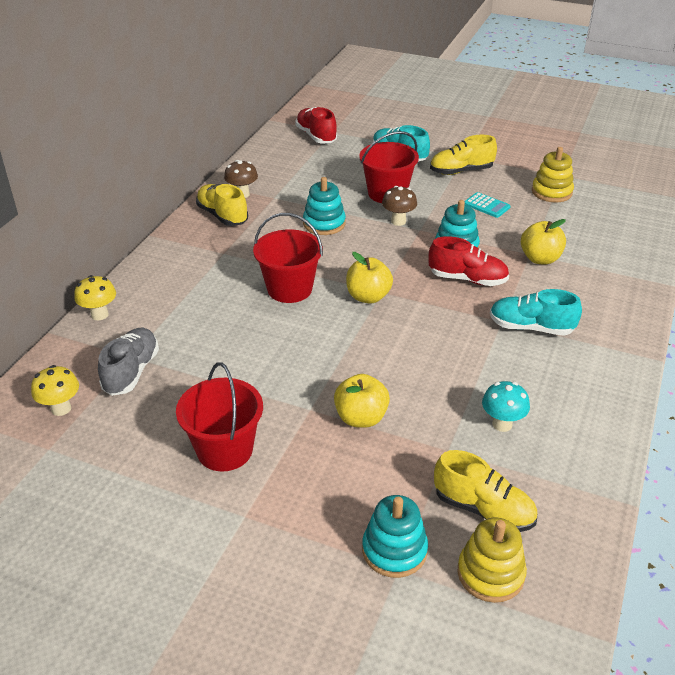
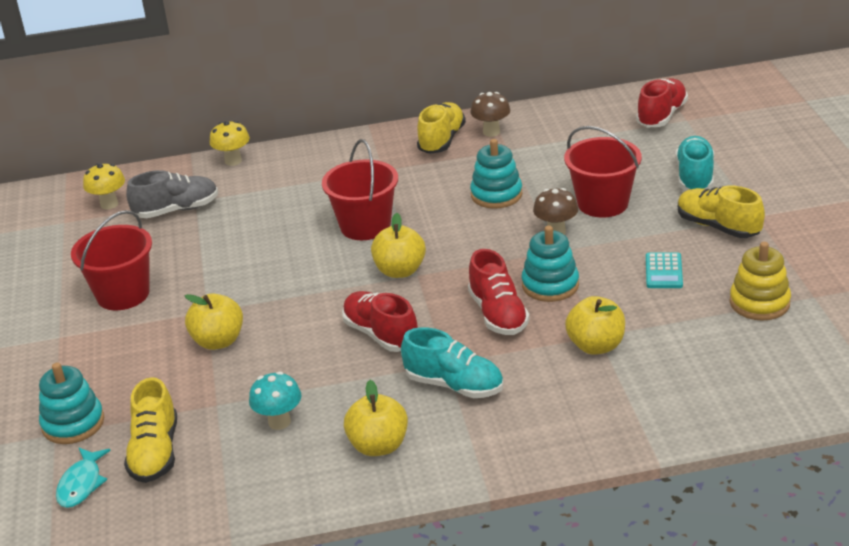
camera: 60 degrees right, 5 degrees down
(439, 335) = (381, 335): none -> red shoe
(490, 574) = (81, 484): yellow stacking toy -> turquoise fish
(531, 327) = (454, 385): turquoise shoe -> turquoise shoe turned 135 degrees clockwise
(572, 387) = (378, 446): none -> yellow apple

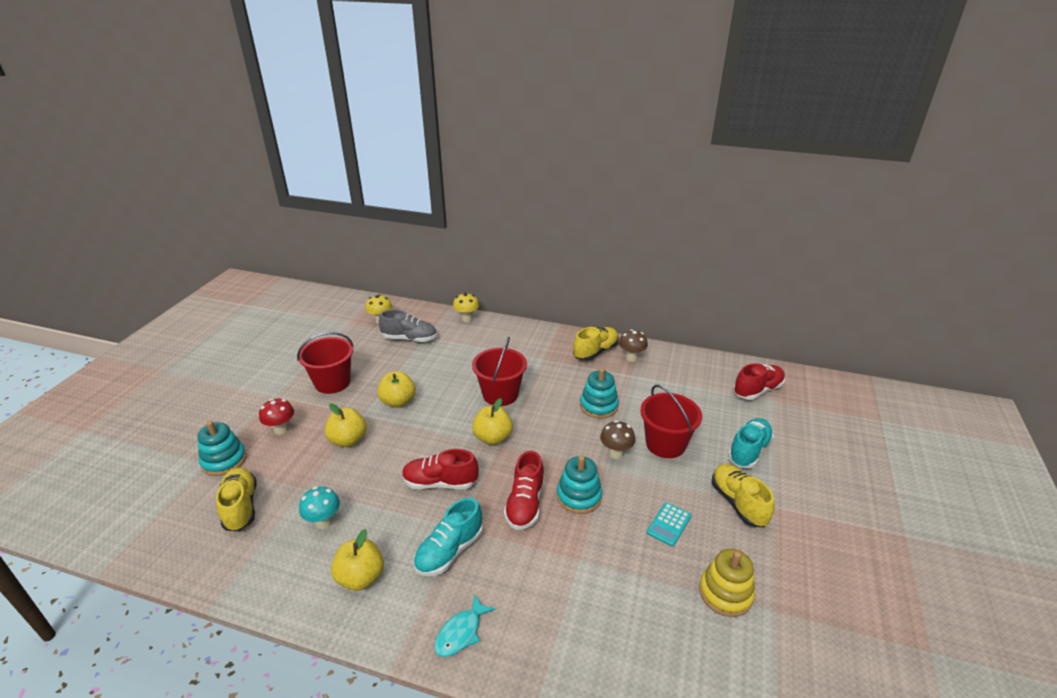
camera: 25 degrees right, 0 degrees up
(81, 484) = (184, 509): turquoise fish -> turquoise fish (461, 632)
(112, 366) = (281, 429): none -> red mushroom
(155, 452) = (241, 507): yellow shoe -> yellow shoe turned 135 degrees clockwise
(381, 335) = (440, 483): red shoe -> red shoe turned 75 degrees counterclockwise
(454, 385) = (449, 551): turquoise shoe -> turquoise shoe turned 75 degrees clockwise
(596, 346) = (570, 568): yellow apple -> yellow apple (398, 401)

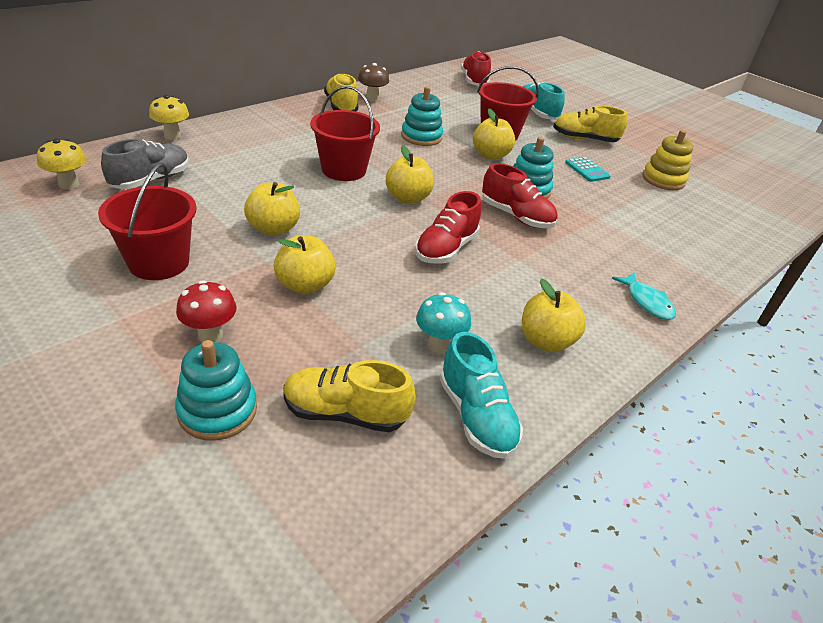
camera: 65 degrees left, 5 degrees up
(449, 551) = (546, 275): turquoise shoe -> turquoise shoe (476, 416)
(616, 453) = (490, 155): brown mushroom -> yellow apple

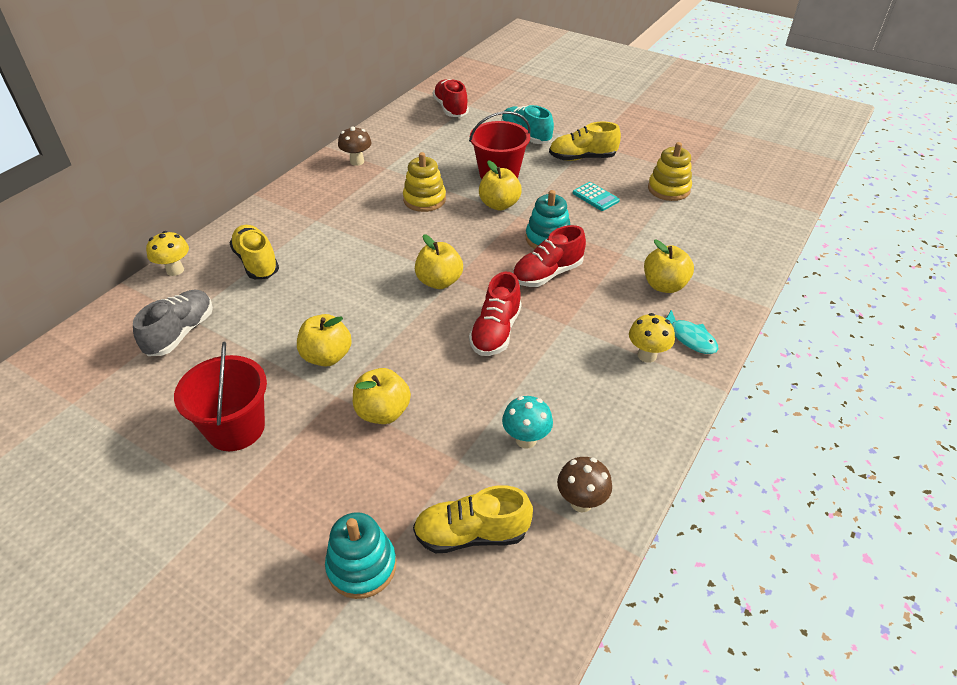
camera: 10 degrees left, 5 degrees up
(69, 184) = (100, 362): yellow mushroom -> yellow mushroom (647, 355)
(210, 335) = (320, 492): red mushroom -> none
(341, 106) = (329, 181): yellow shoe -> yellow shoe (257, 262)
(343, 170) = (365, 264): red bucket -> none
(421, 137) = (424, 199): turquoise stacking toy -> yellow stacking toy
(476, 416) = (581, 502): turquoise shoe -> brown mushroom
(516, 216) = (547, 274): red shoe -> red shoe turned 120 degrees clockwise
(545, 341) = (615, 407): yellow apple -> yellow apple (664, 285)

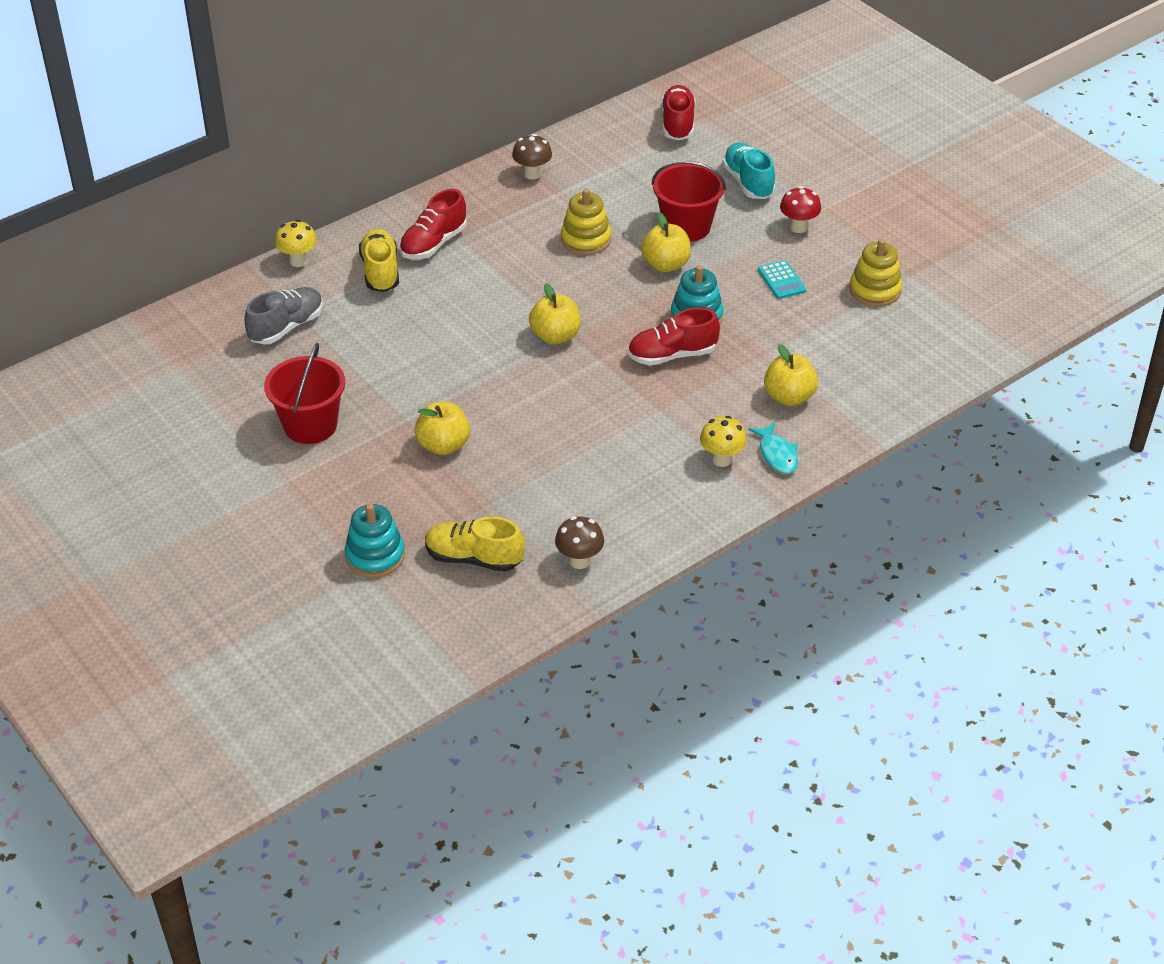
camera: 20 degrees right, 0 degrees up
(327, 356) = (413, 383): yellow apple -> none
(496, 332) = (585, 400): red shoe -> red shoe (433, 244)
(526, 439) = (560, 501): turquoise mushroom -> none
(582, 158) = (798, 227): yellow shoe -> red mushroom

